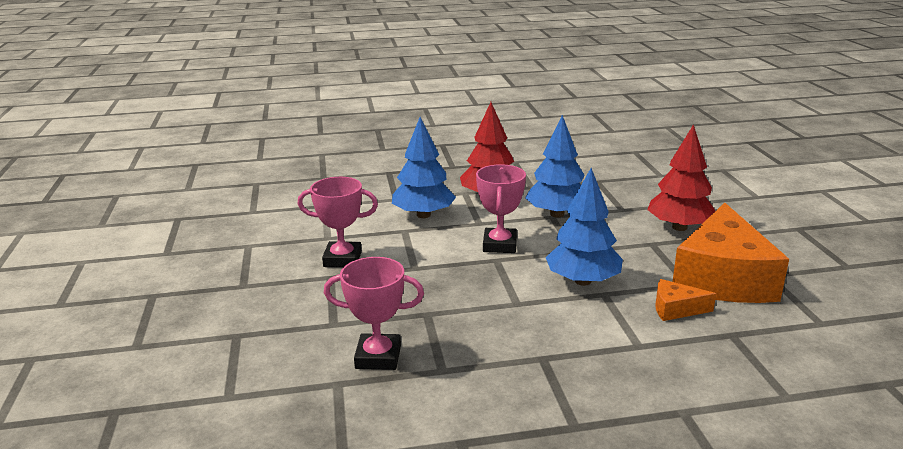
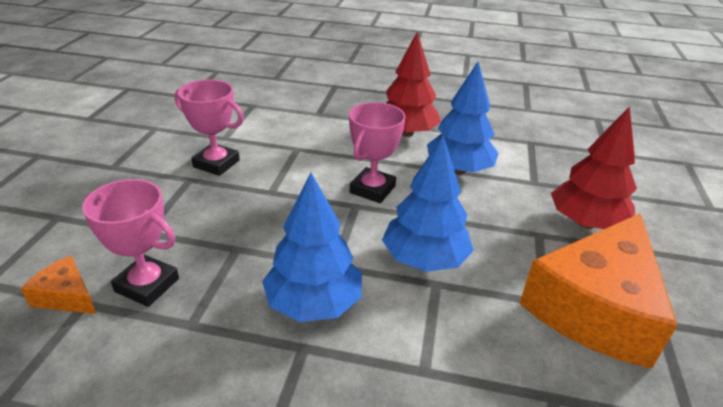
camera: 20 degrees right, 10 degrees up
(423, 215) = (328, 137): blue tree -> blue tree (314, 303)
(676, 309) = (505, 333): orange cheese -> orange cheese (66, 296)

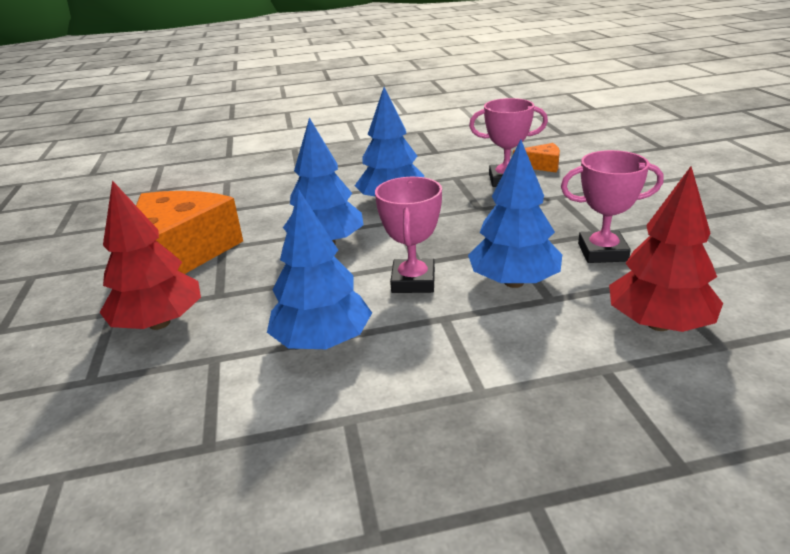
camera: 160 degrees right, 5 degrees down
(304, 165) = (514, 282): none -> blue tree
(407, 133) = (431, 382): red tree -> red tree (658, 324)

